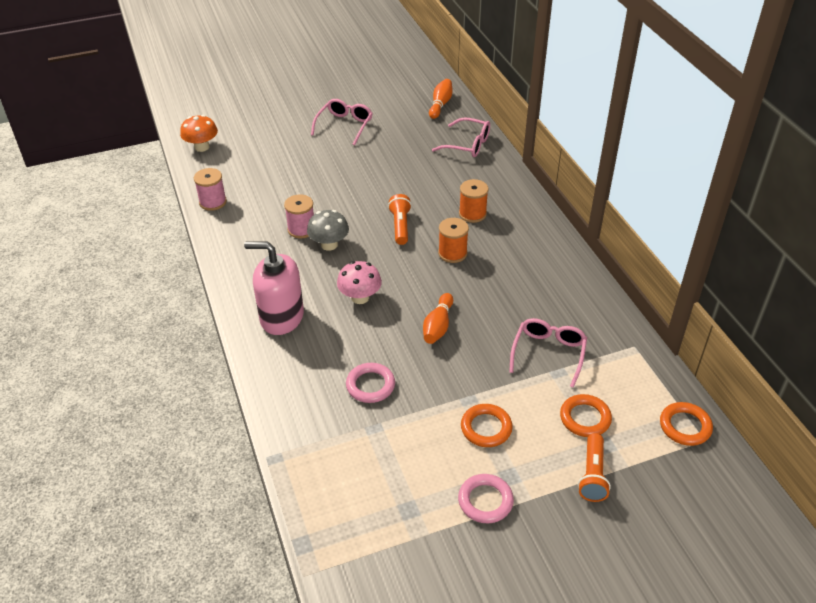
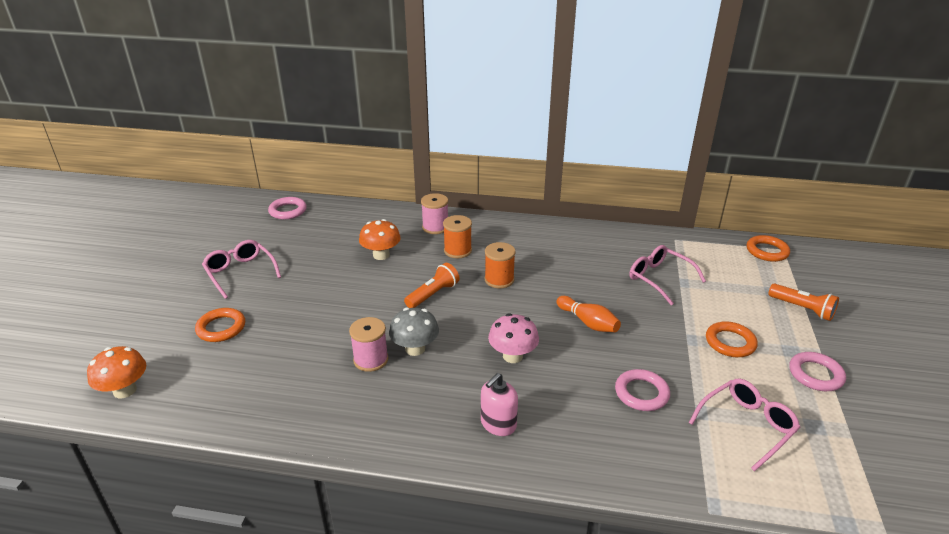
camera: 60 degrees left, 10 degrees down
(213, 202) = (243, 415): pink spool -> pink spool (435, 227)
(281, 317) = (498, 424): pink soap dispenser -> pink soap dispenser, size x0.58
(400, 226) = (433, 294): orange flashlight -> orange flashlight turned 105 degrees clockwise
(427, 177) = (381, 255): none -> orange mushroom
(440, 104) = (288, 211): orange bowling pin -> pink ring
(467, 145) = (362, 219): pink glasses -> pink glasses (747, 426)
(585, 418) = (740, 289): orange ring -> orange ring (221, 328)

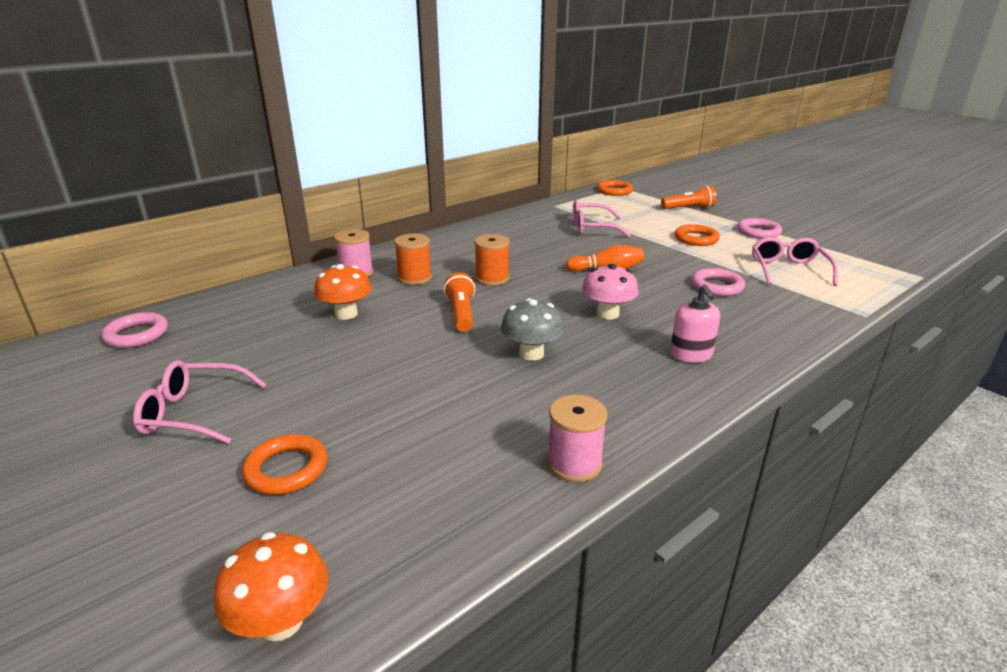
camera: 50 degrees left, 5 degrees down
(371, 360) = (513, 383): pink spool -> pink spool (574, 463)

